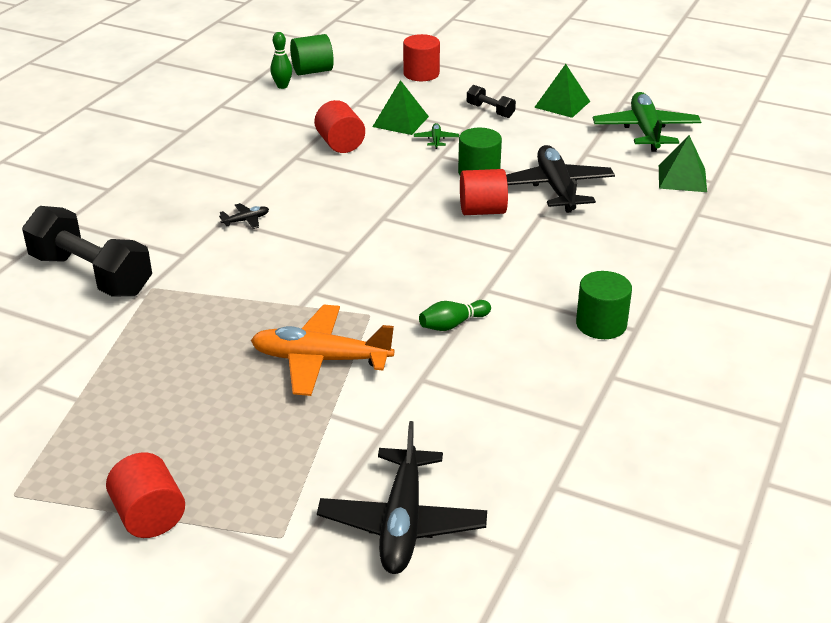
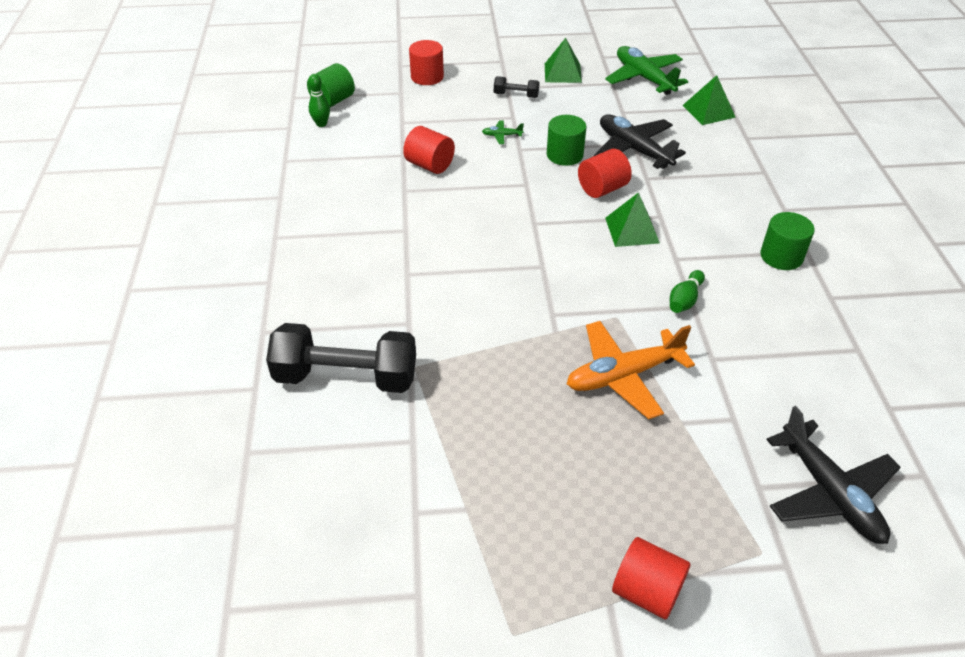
camera: 30 degrees left, 10 degrees up
(246, 220) = (427, 267): black plane -> none
(400, 121) = (456, 127): green pyramid -> green pyramid (632, 230)
(436, 140) = (502, 135): green plane -> green plane turned 60 degrees counterclockwise

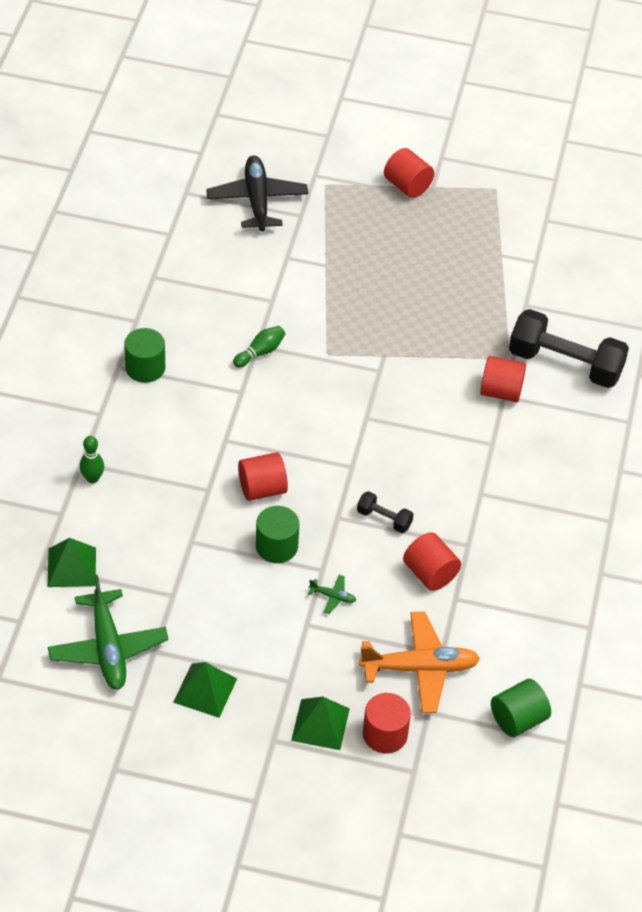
camera: 165 degrees left, 5 degrees up
(321, 124) = (539, 679): green bowling pin -> green bowling pin (92, 478)
(413, 327) = (501, 391): none -> red cylinder
(516, 95) = (285, 663): black dumbbell -> black dumbbell (384, 519)
(623, 376) = (349, 307): orange plane -> orange plane (420, 668)
(632, 230) = (262, 432): green pyramid -> green pyramid (320, 724)
(634, 149) = (196, 532): black plane -> none

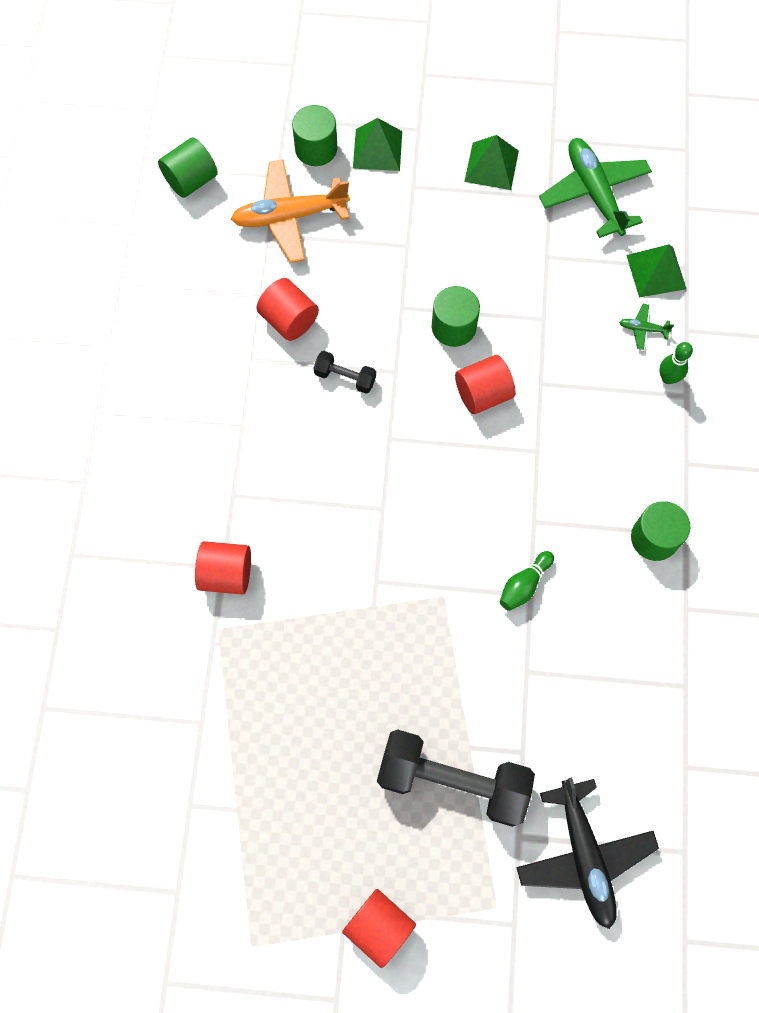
camera: 175 degrees right, 20 degrees up
(333, 596) = (386, 279): green plane -> green plane (643, 329)
(385, 734) = (316, 148): red cylinder -> green cylinder
(565, 364) = (148, 631): black dumbbell -> black dumbbell (453, 781)

